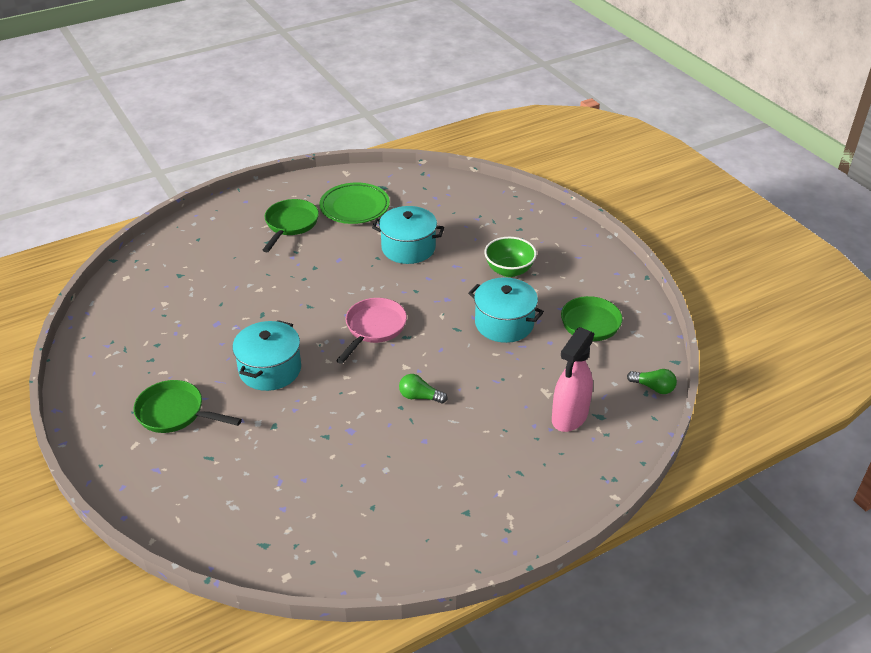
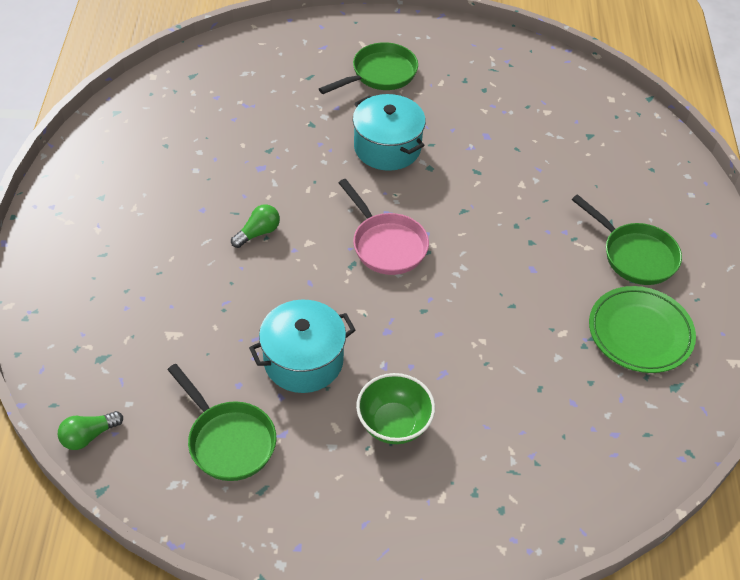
camera: 120 degrees right, 10 degrees up
(408, 248) = (512, 344): turquoise pot -> none
(569, 417) = (124, 332): pink spray bottle -> none

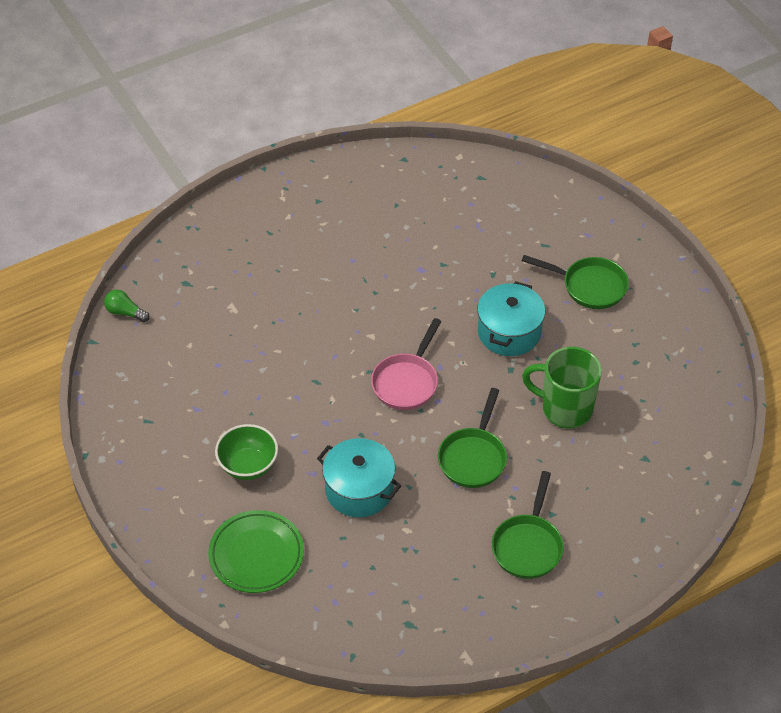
camera: 60 degrees right, 0 degrees up
(228, 440) = (171, 383): green pan -> green pan (473, 457)
(258, 233) = (356, 303): green light bulb -> none
(303, 360) = (263, 388): turquoise pot -> turquoise pot (359, 490)
(501, 156) = (565, 409): none -> green mug
(640, 333) = (446, 580): green plate -> green plate (256, 555)

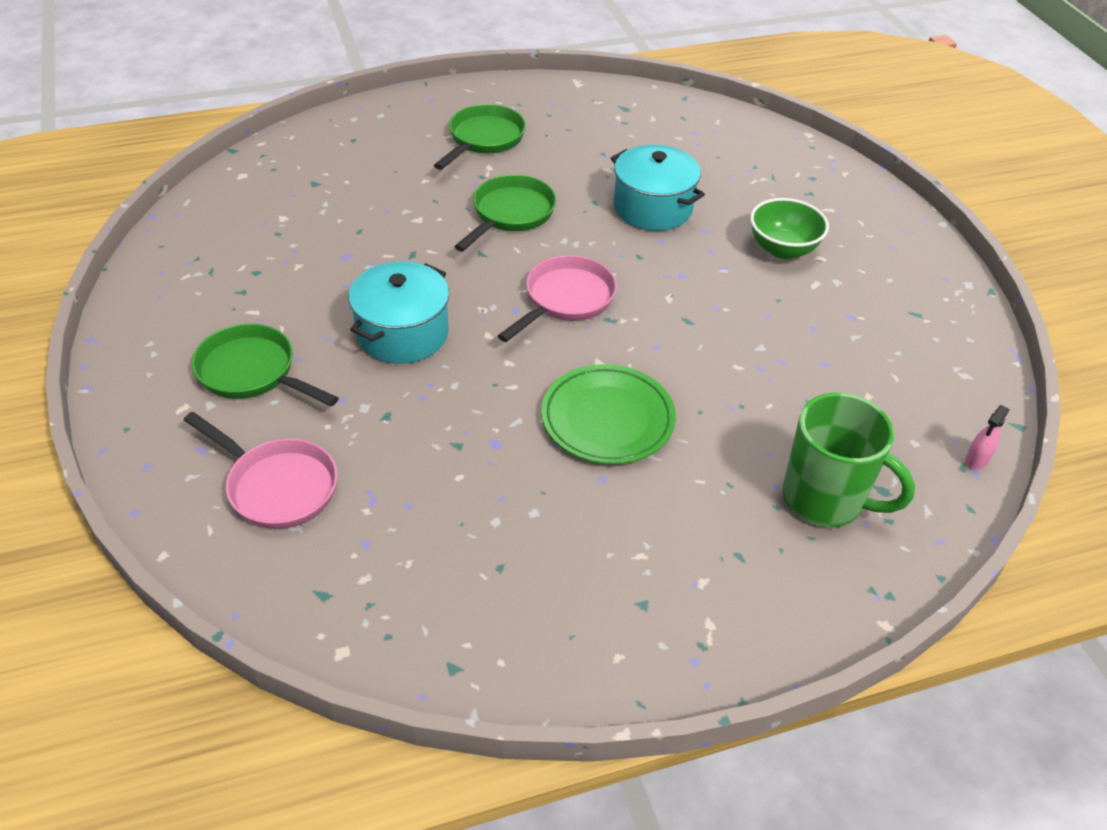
camera: 170 degrees left, 5 degrees down
(125, 312) = (976, 460): green light bulb -> pink spray bottle
(256, 555) = (774, 175): green plate -> green plate (607, 419)
(533, 223) = (277, 486): none -> pink pan
(565, 409) = (377, 240): green mug -> green mug (825, 500)

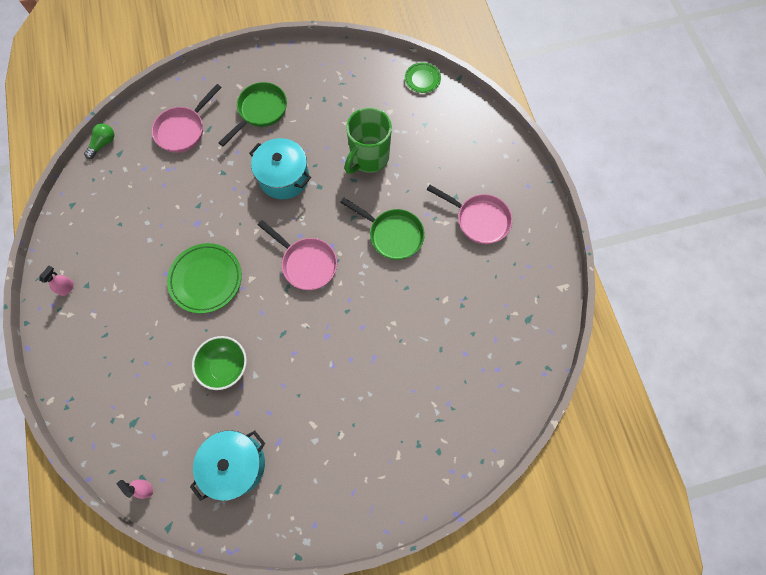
camera: 95 degrees right, 25 degrees up
(225, 185) = (422, 79): none -> green plate
(292, 630) = (103, 144): none -> green light bulb
(484, 139) = (479, 219): green pan -> pink pan
(653, 208) = (399, 326): turquoise pot -> turquoise pot (235, 464)
(653, 639) = (67, 288): none -> pink spray bottle
(782, 249) = (351, 409): green bowl -> green bowl (225, 366)
(825, 500) = (132, 388): green mug -> green mug (369, 158)

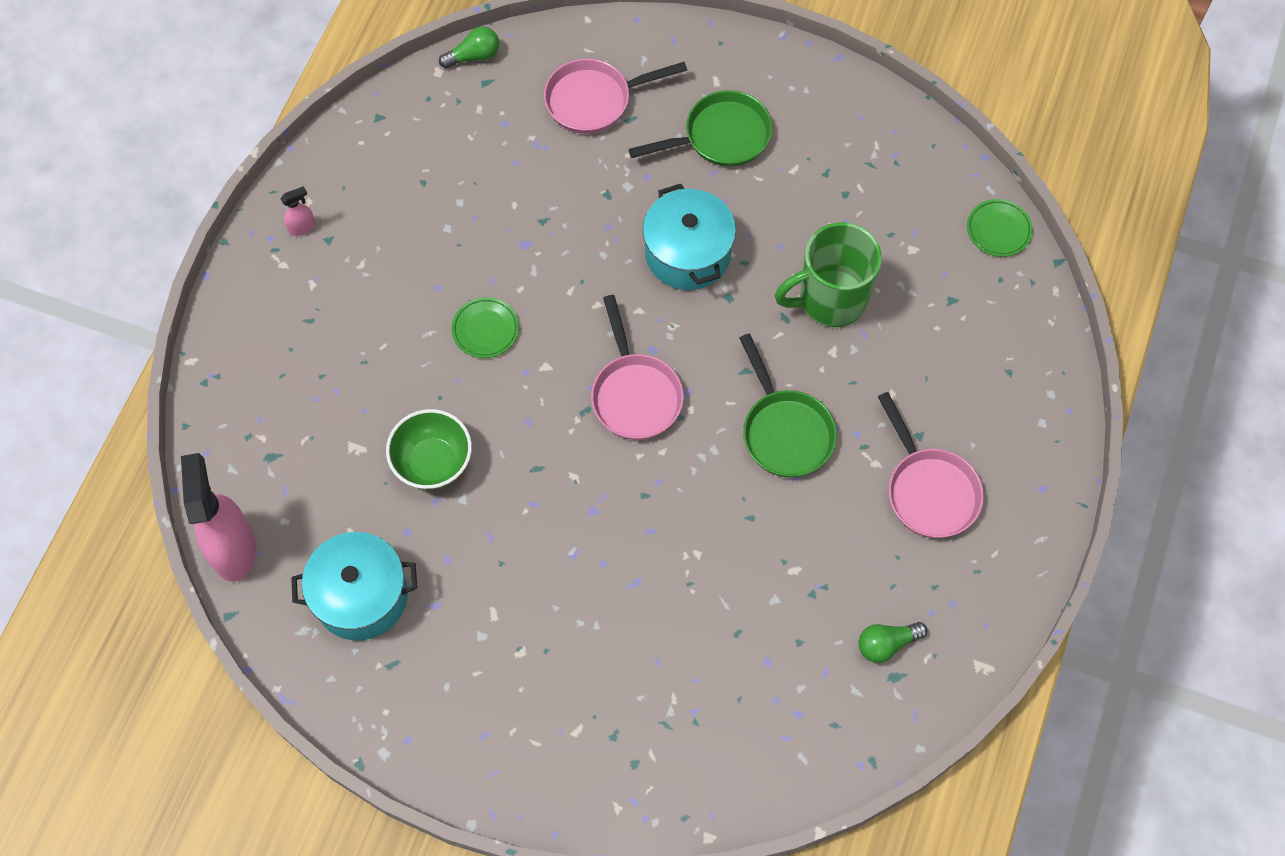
camera: 35 degrees right, 5 degrees down
(145, 488) = (233, 548): pink spray bottle -> pink spray bottle, size x2.33
(206, 279) = (485, 330): green plate -> green plate, size x0.56
(513, 306) = (886, 644): none -> green light bulb

